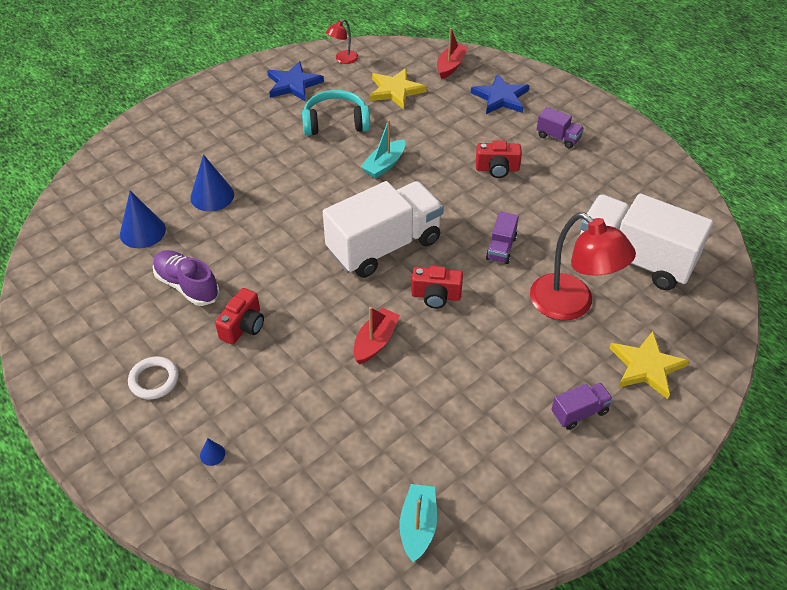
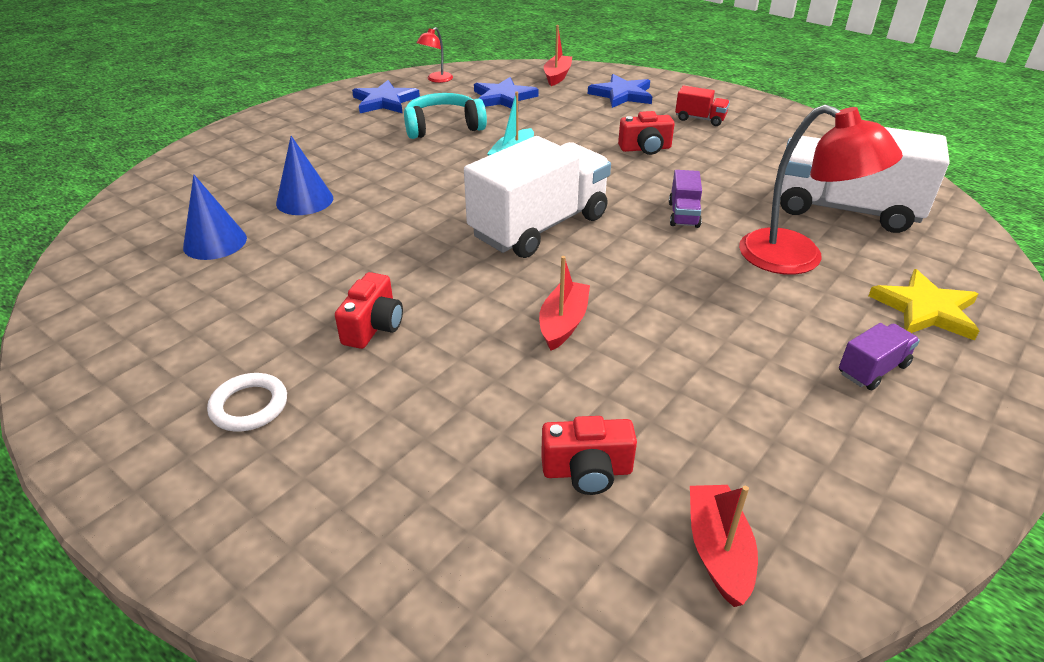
camera: 10 degrees left, 10 degrees down
(187, 285) = (284, 291): purple shoe -> none
(212, 454) = (358, 494): blue cone -> none
(395, 90) = (503, 98): yellow star -> blue star
(418, 526) = (718, 551): turquoise boat -> red boat
(436, 296) = (624, 267): red camera -> red camera (587, 471)
(558, 137) = (700, 119): purple truck -> red truck

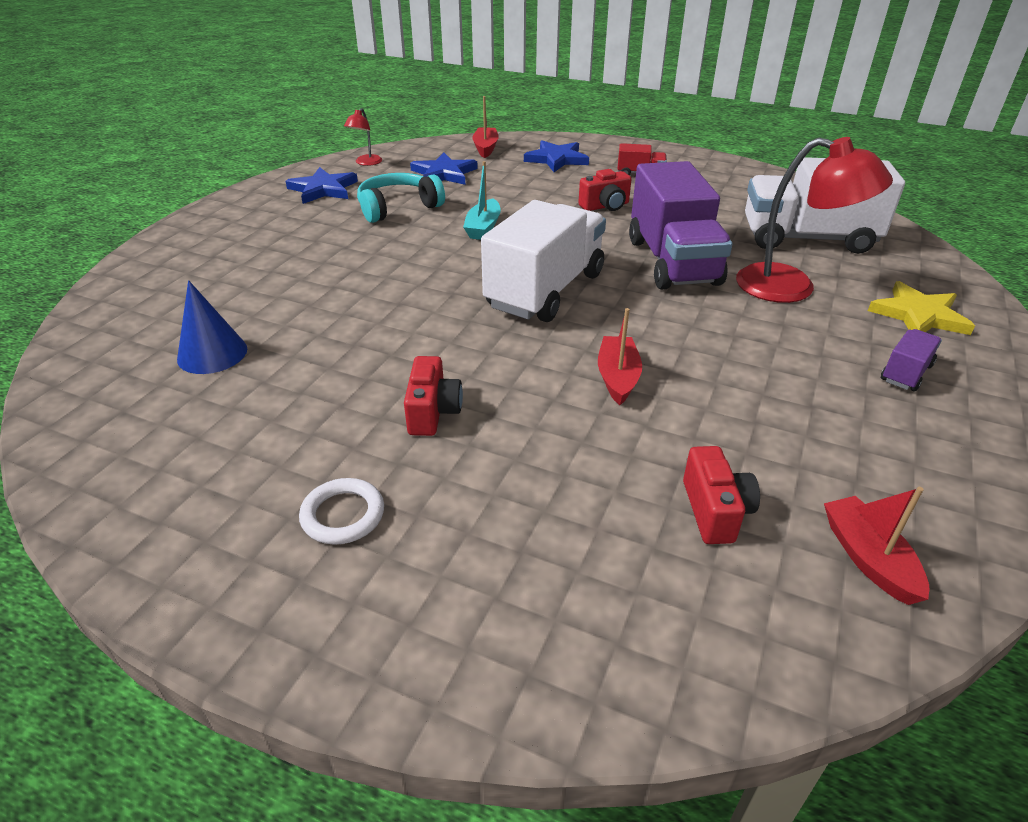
camera: 15 degrees left, 0 degrees up
(304, 200) = (290, 297): blue cone -> none
(587, 471) = (715, 511): red camera -> red camera turned 75 degrees counterclockwise
(683, 215) = (673, 262): purple truck -> purple truck, size x2.31

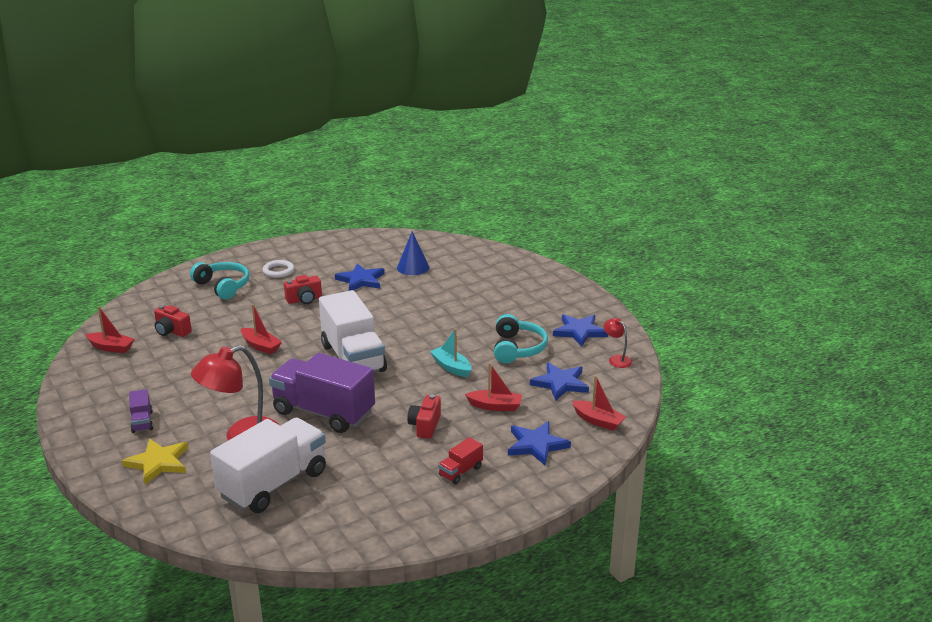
camera: 125 degrees right, 10 degrees down
(305, 385) = (361, 280): none -> blue star
(433, 412) = (304, 299): red camera -> red camera turned 60 degrees counterclockwise
(484, 562) = (223, 286): none -> turquoise headphones
(524, 188) = (495, 406): none -> red boat

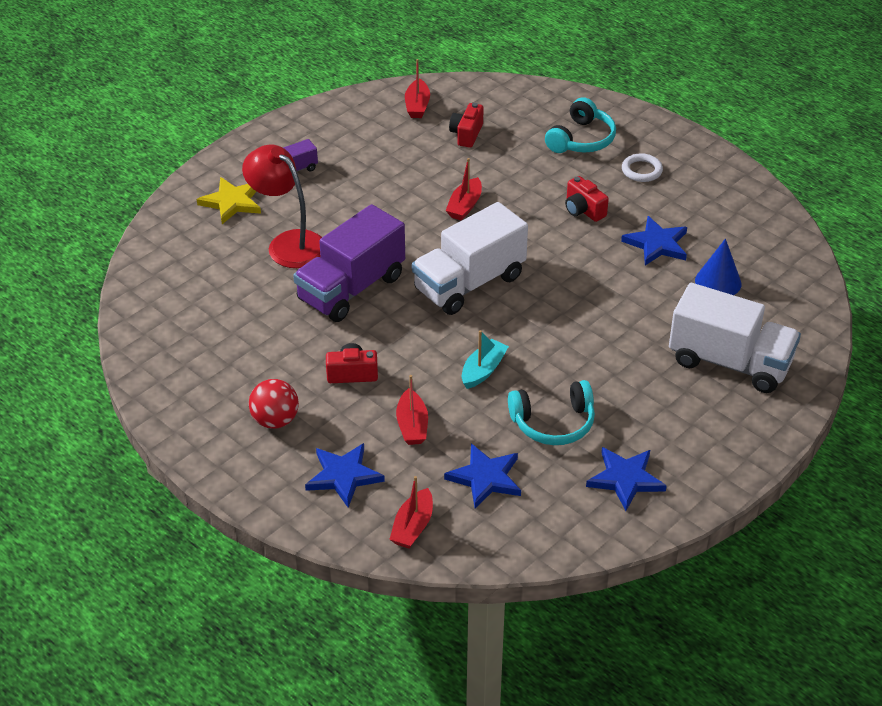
camera: 75 degrees right, 15 degrees up
(273, 484) = (218, 287): white truck -> white truck (729, 362)
(323, 412) = (351, 288): purple truck -> purple truck turned 150 degrees counterclockwise
(460, 471) = (275, 420): red truck -> red ball
(616, 359) = (568, 528): red lamp -> none

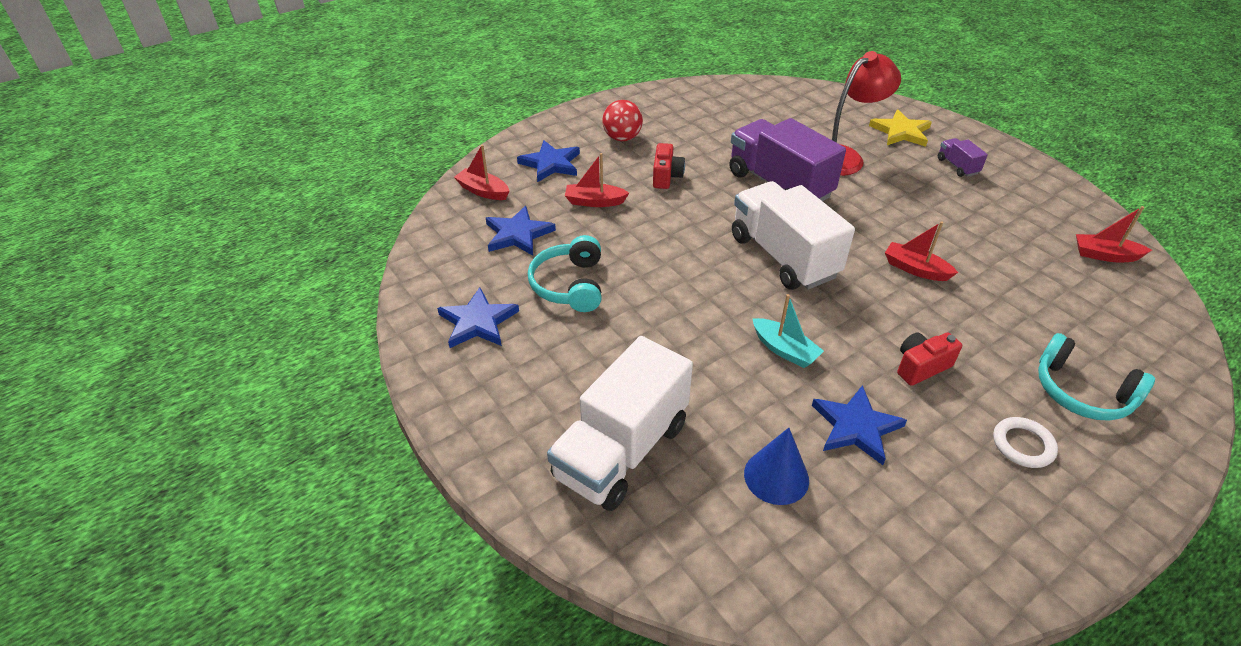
camera: 100 degrees right, 0 degrees up
(466, 134) = (1058, 287): red camera -> none
(483, 370) = (653, 250): turquoise boat -> turquoise boat (784, 350)

